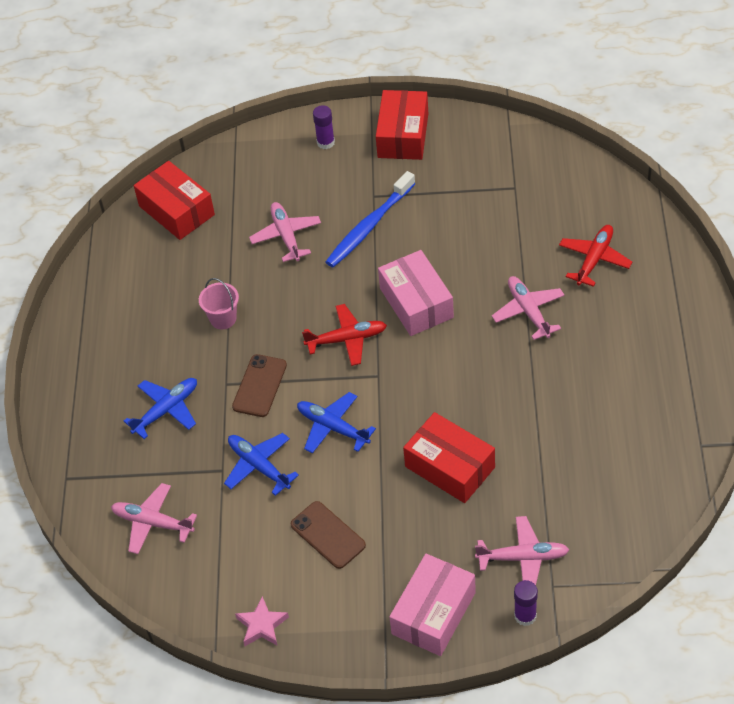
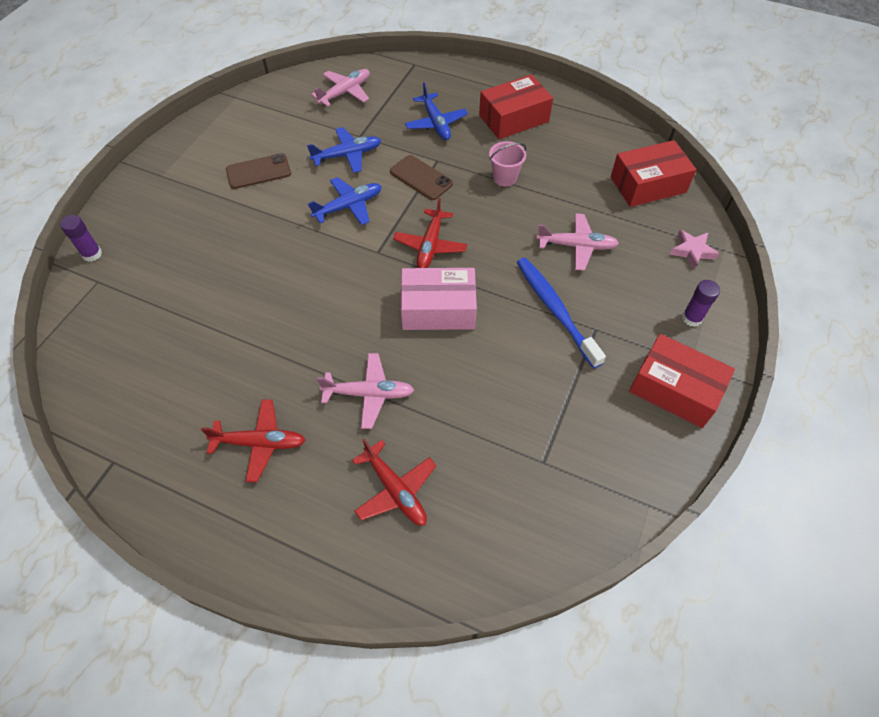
camera: 110 degrees right, 5 degrees up
(262, 625) = (222, 119): pink star -> pink star (692, 251)
(433, 613) = (146, 204): pink box -> none
(450, 467) = (253, 262): red box -> red box (514, 118)
(523, 557) = (136, 274): pink plane -> none
(617, 358) = (259, 443): none -> red plane

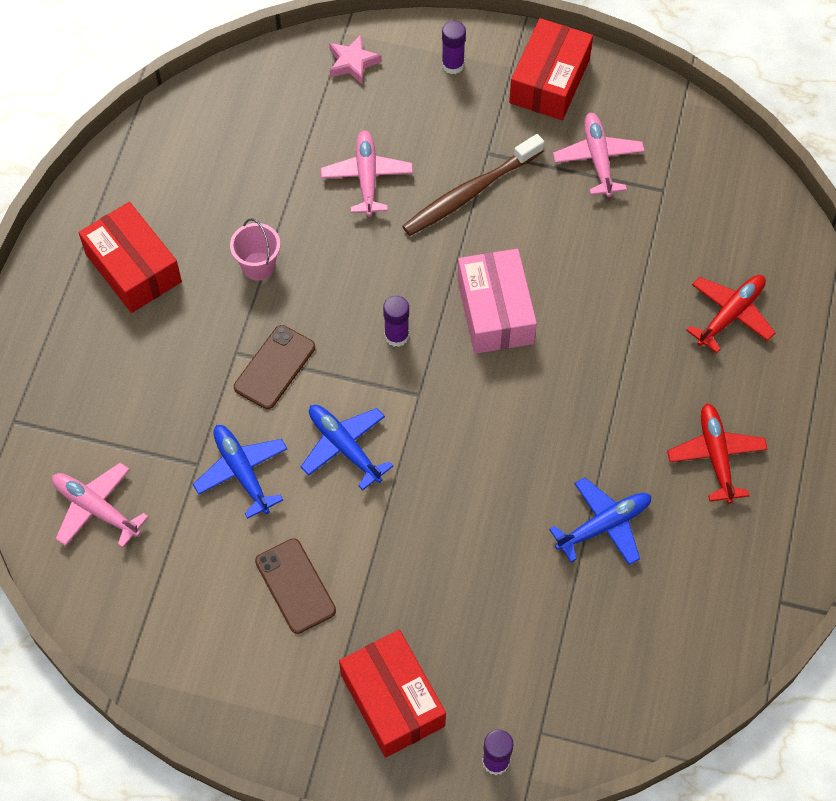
camera: 100 degrees left, 5 degrees up
(368, 394) = (627, 362): pink plane -> pink plane (598, 159)
(430, 245) = (396, 336): red plane -> purple glue stick
(436, 123) = (155, 367): blue plane -> blue plane (603, 525)
(555, 310) = (470, 193): blue toothbrush -> brown toothbrush
(648, 185) = (247, 106): red box -> red box (392, 700)

